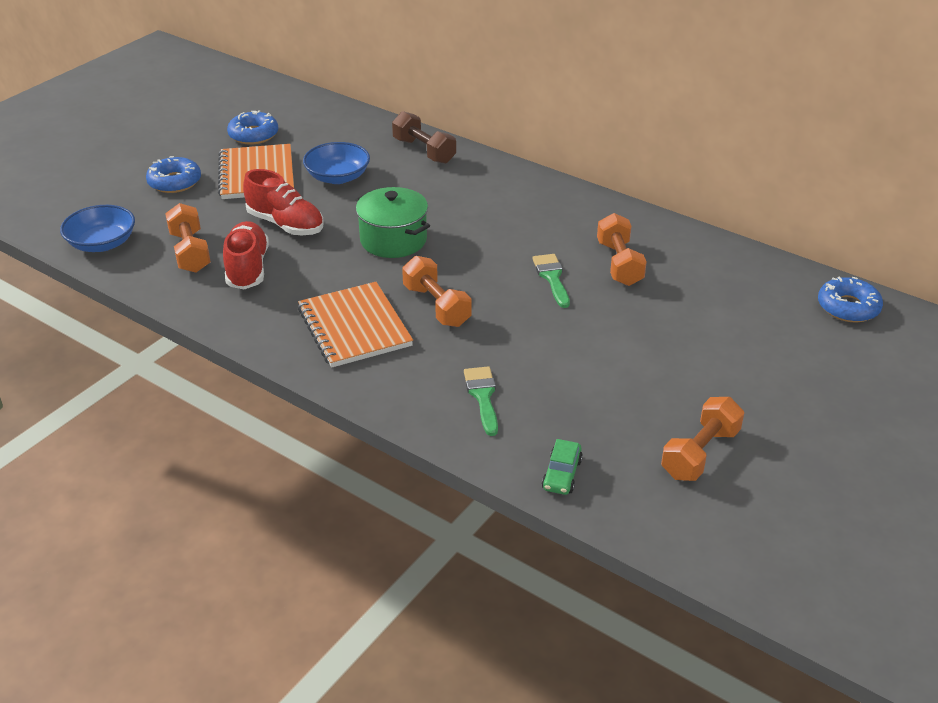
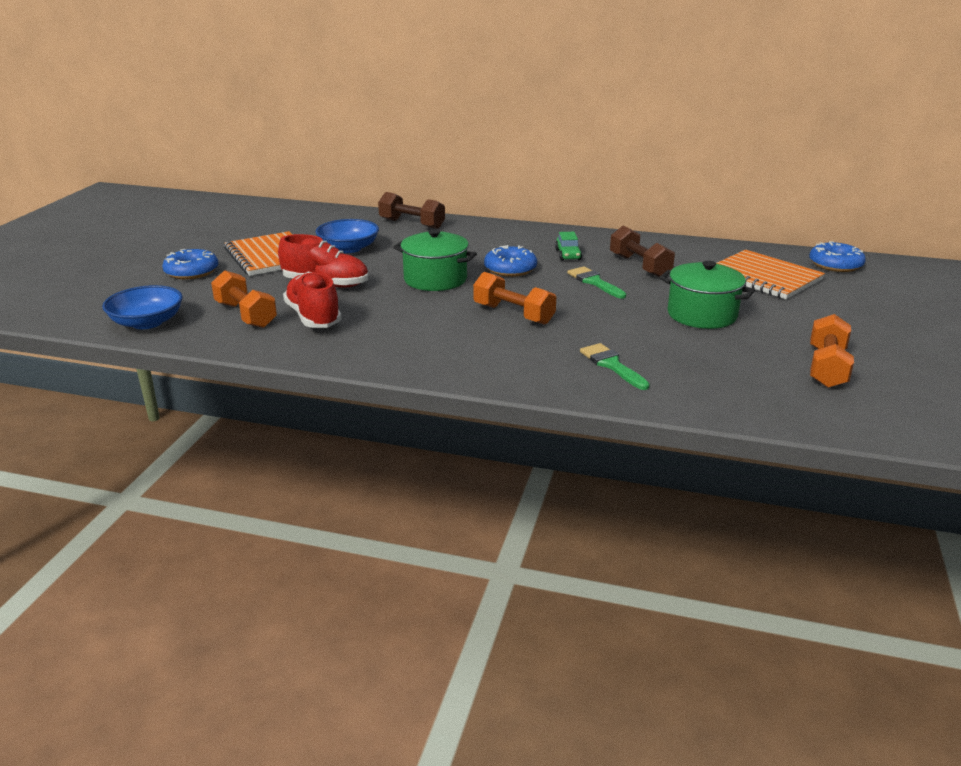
camera: 20 degrees left, 10 degrees down
(253, 135) = (246, 233): blue donut -> blue donut (510, 269)
(354, 327) = (452, 339): orange notebook -> orange notebook (764, 277)
(562, 474) = (732, 403): green car -> green car (568, 254)
(619, 263) = (639, 266): orange dumbbell -> brown dumbbell
(629, 350) = (702, 315): none -> green pot

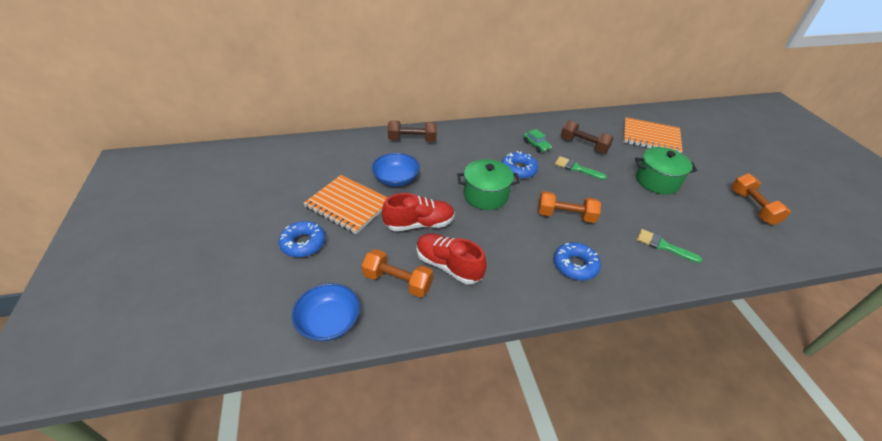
camera: 30 degrees left, 15 degrees up
(835, 264) = (669, 116): blue donut -> blue donut (575, 265)

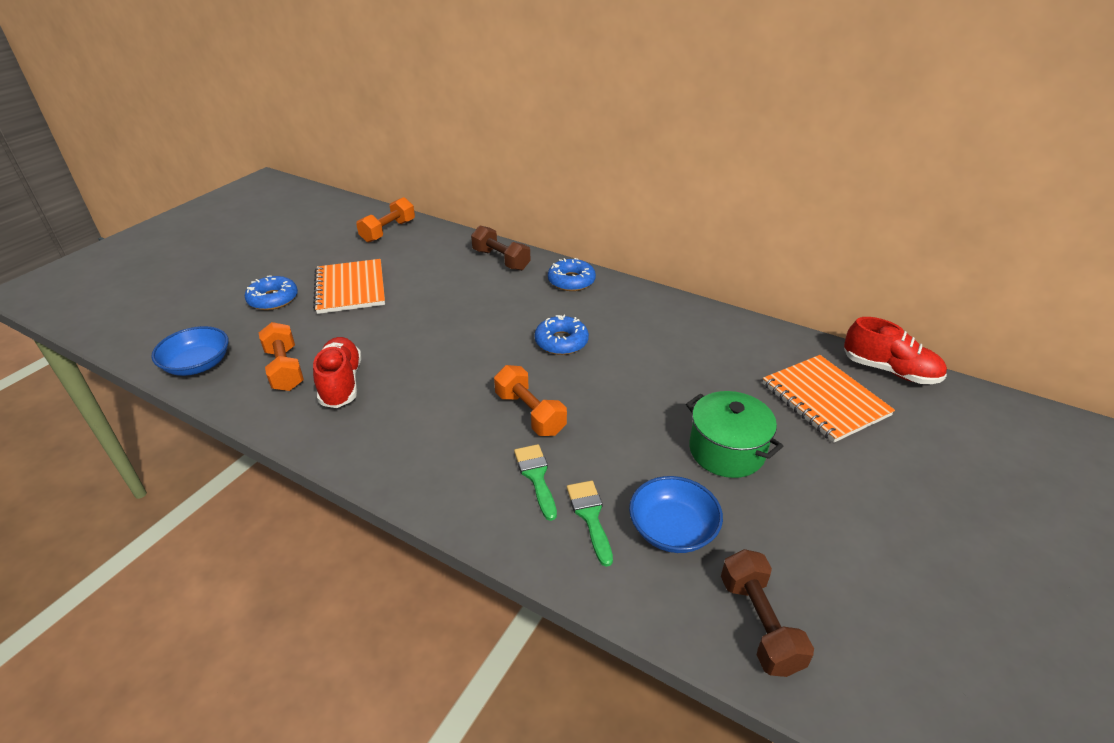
camera: 45 degrees right, 5 degrees down
(396, 179) = (425, 287): blue bowl -> blue bowl (672, 529)
(419, 224) = (378, 336): red shoe -> red shoe (889, 370)
(485, 195) = (481, 346): green pot -> none
(536, 145) = (630, 329): green car -> none
(575, 265) = (451, 462): blue donut -> blue donut (571, 281)
(576, 168) = (636, 376): green brush -> green brush (536, 476)
(583, 145) = (696, 358): brown dumbbell -> brown dumbbell (759, 623)
(753, 207) = (830, 573): orange dumbbell -> orange dumbbell (388, 231)

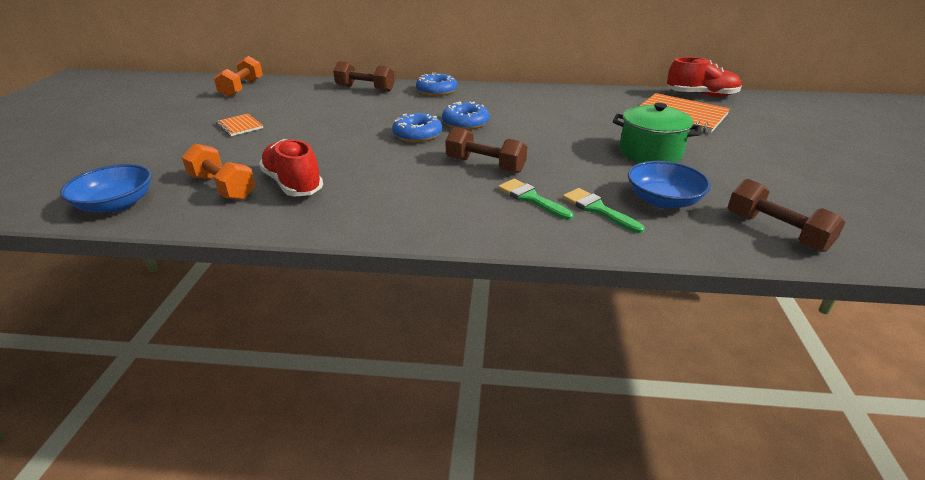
camera: 25 degrees left, 5 degrees down
(273, 299) = (162, 146): blue donut -> blue donut (417, 134)
(350, 288) = (240, 126): orange notebook -> orange notebook, size x0.51
(530, 413) = (485, 165): orange dumbbell -> brown dumbbell

